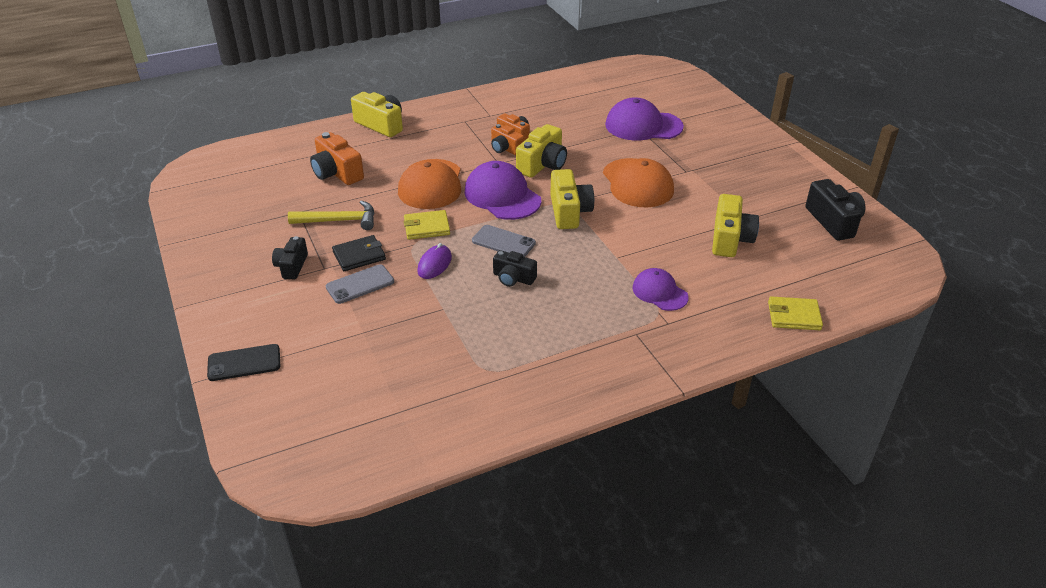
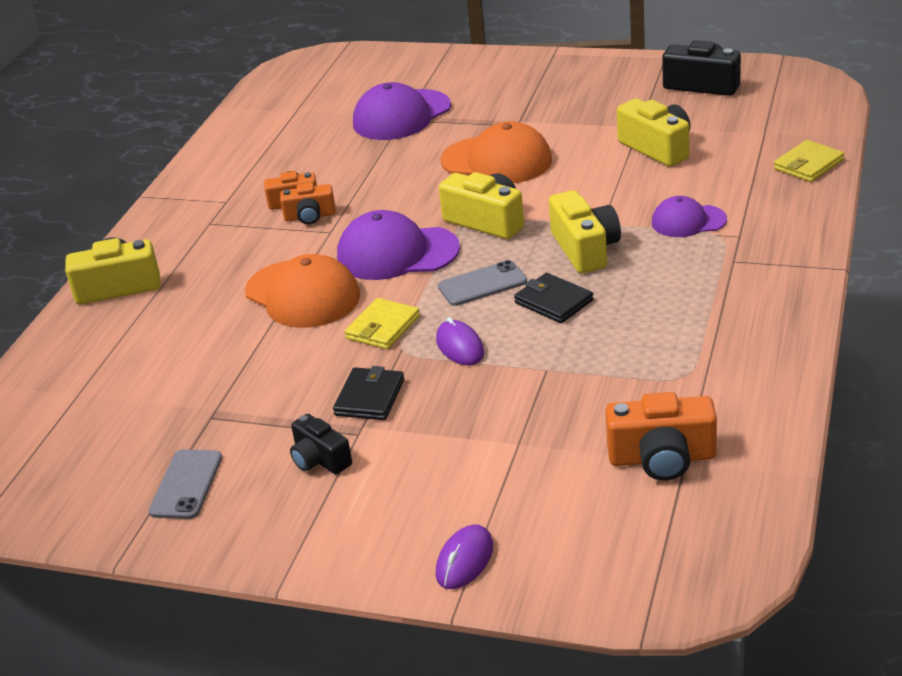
camera: 45 degrees left, 5 degrees down
(244, 363) = (464, 560): black phone -> purple mouse
(337, 173) = (171, 357): orange camera -> orange camera (662, 458)
(339, 221) = (277, 390): yellow hammer -> none
(360, 284) = (426, 416): grey phone -> grey phone (186, 484)
(513, 278) = (554, 301): black camera -> black wallet
(542, 165) = (377, 204): yellow camera -> yellow camera (585, 249)

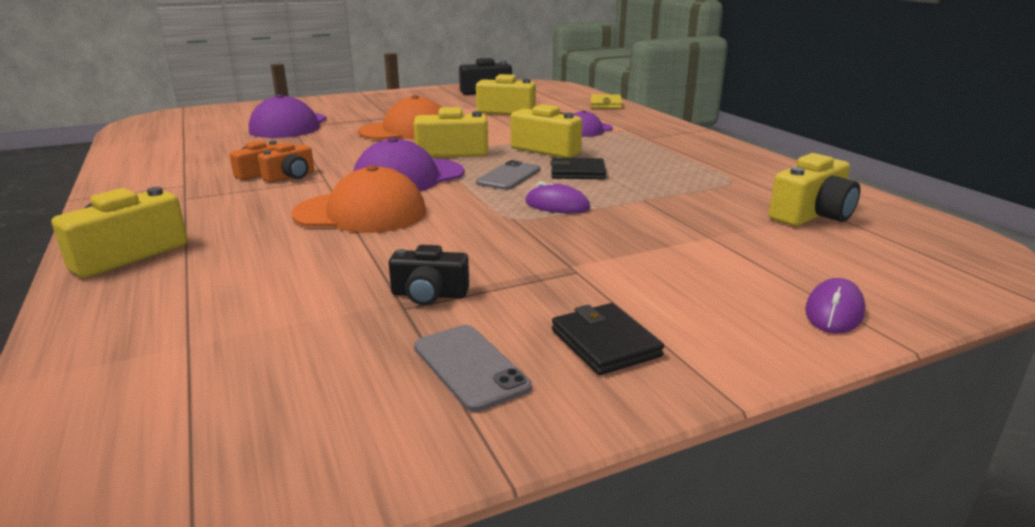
camera: 45 degrees left, 10 degrees down
(320, 459) = (577, 297): black camera -> black camera (429, 294)
(370, 397) = (542, 249): black wallet -> black wallet (605, 343)
(382, 327) = (472, 212): yellow wallet -> none
(464, 560) = (834, 311): purple mouse -> purple mouse turned 45 degrees clockwise
(662, 458) = (812, 215): orange camera -> yellow camera

